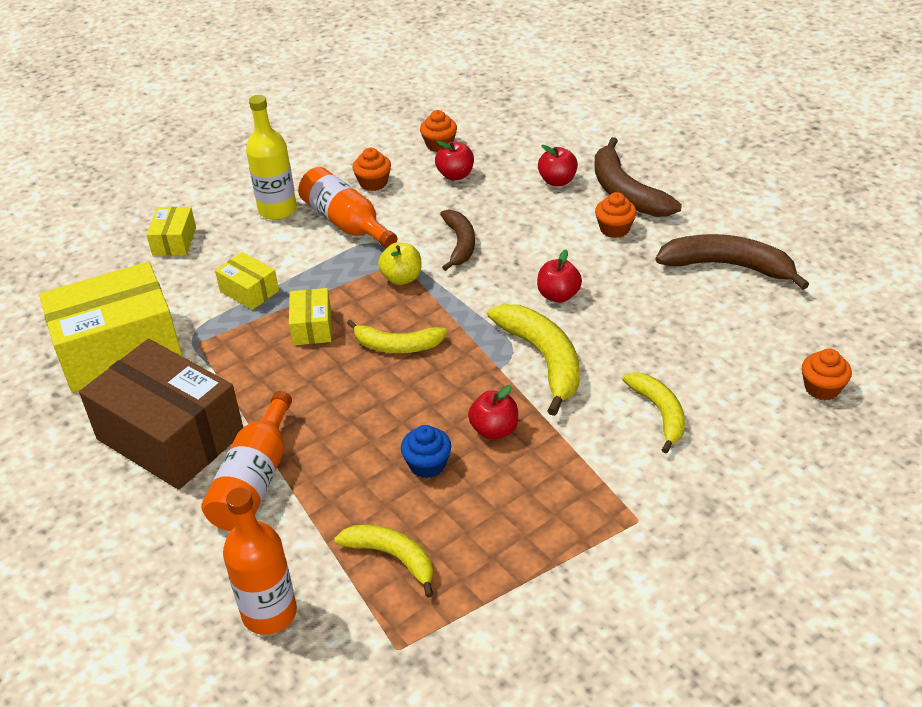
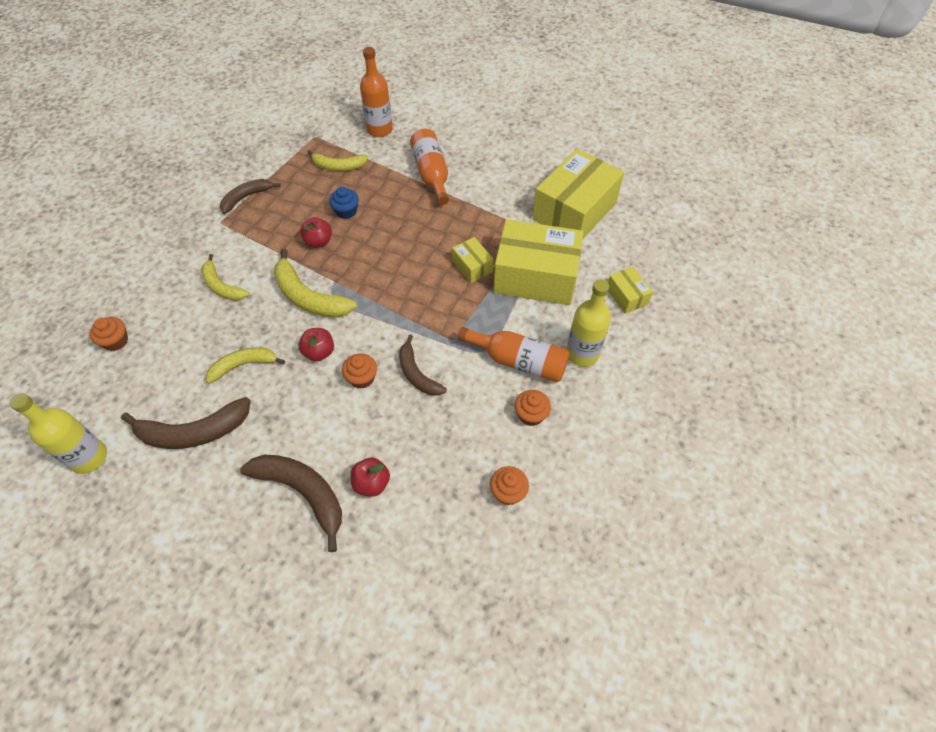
camera: 150 degrees right, 15 degrees up
(170, 436) = (494, 179): brown box -> none
(249, 291) = (535, 277): yellow box -> yellow box, size x2.18
(397, 346) = (408, 273): yellow banana -> yellow banana (243, 365)
(402, 278) = (440, 325): yellow apple -> none
(455, 175) = (467, 453): red apple -> none
(579, 552) = (246, 197): none -> brown banana
(614, 229) = (299, 439): orange cupcake -> orange cupcake (362, 378)
(850, 277) = (89, 457): none -> yellow bottle

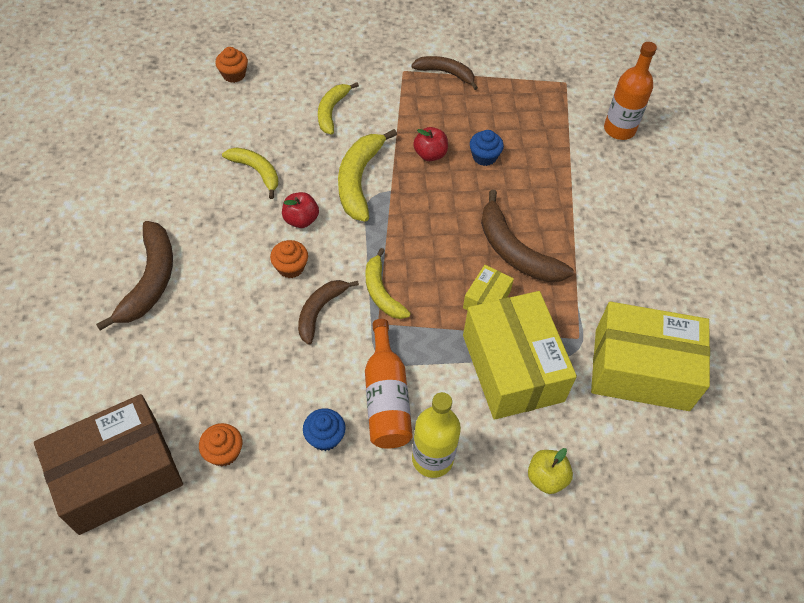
camera: 60 degrees right, 0 degrees up
(89, 457) = (119, 121): yellow bottle -> none
(193, 432) = (173, 173): brown banana -> brown banana (515, 251)
(338, 166) = (539, 121): yellow banana -> yellow banana (382, 292)
(371, 483) = (182, 329): red apple -> none
(431, 174) = (590, 204): orange bottle -> none
(488, 584) = (118, 475): none -> brown box
(531, 414) = (325, 437): orange cupcake -> blue cupcake
(626, 296) = (546, 477): yellow box -> yellow apple

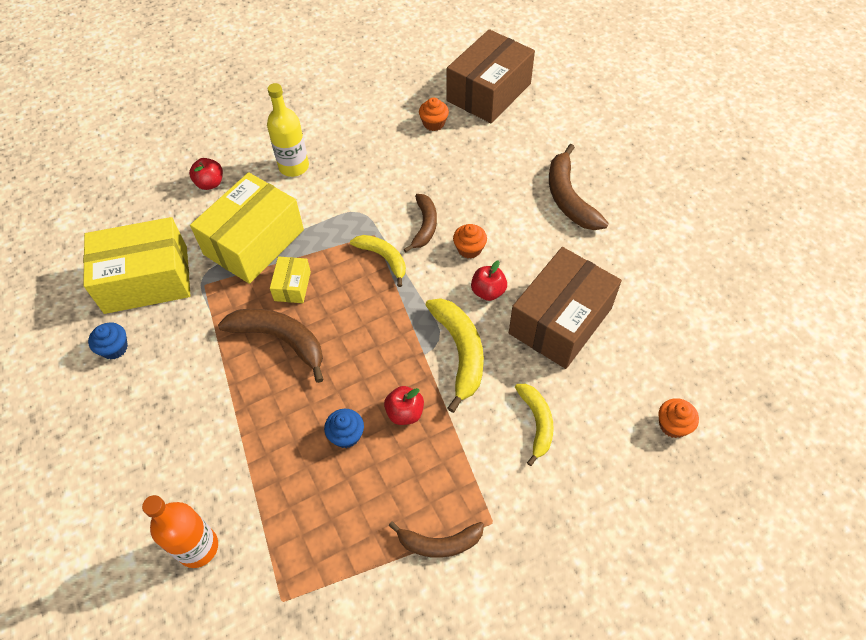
camera: 160 degrees right, 0 degrees up
(256, 171) = (560, 320): yellow banana -> brown box
(325, 437) = (373, 153): blue cupcake -> blue cupcake (114, 348)
(386, 398) = (342, 189): orange bottle -> none
(512, 368) = (254, 242): yellow box -> yellow box turned 75 degrees clockwise
(546, 477) = (210, 183): yellow apple -> red apple

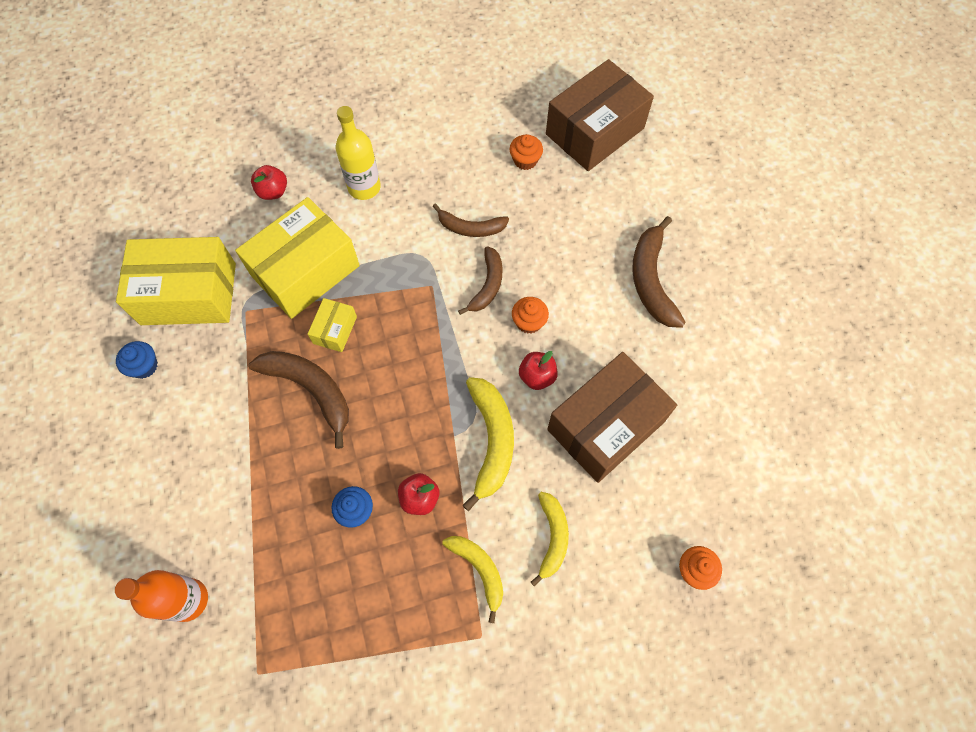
camera: 10 degrees right, 10 degrees up
(383, 258) = (436, 316): yellow banana -> yellow banana (479, 570)
(439, 543) = (423, 647): brown banana -> brown banana (470, 228)

